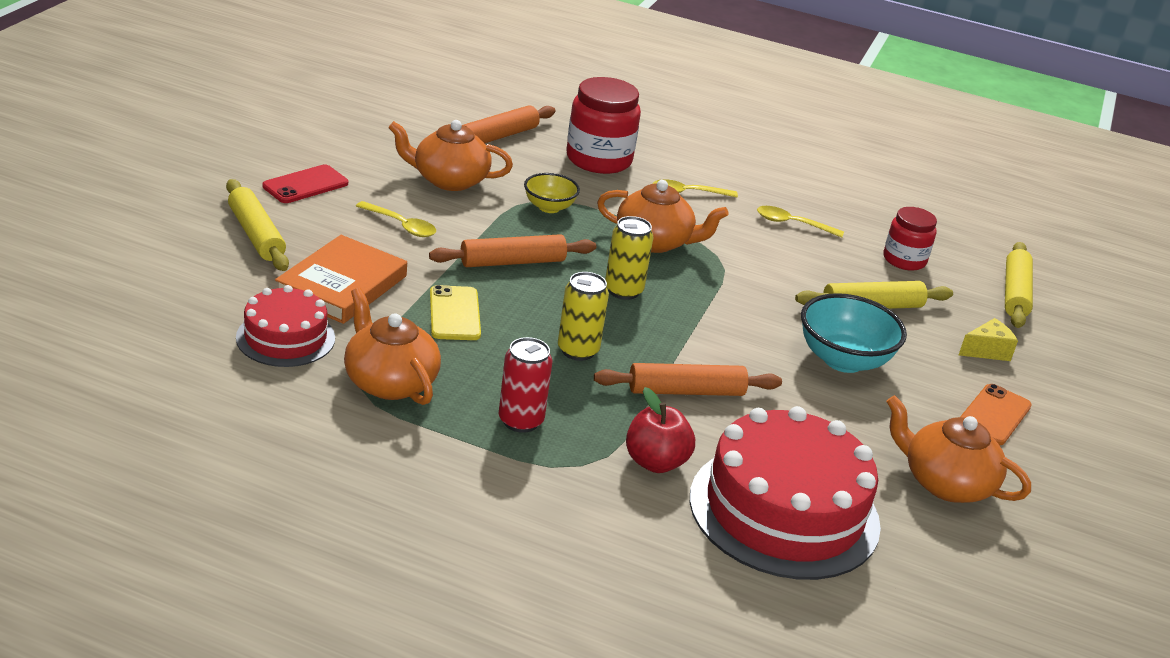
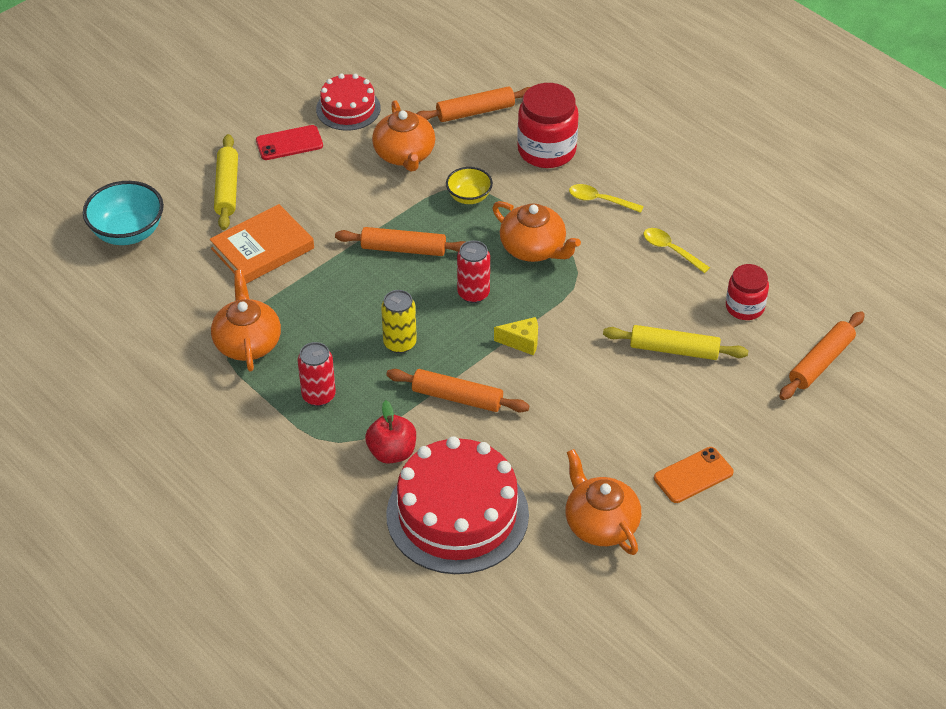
camera: 30 degrees right, 15 degrees up
(285, 338) = (198, 289): red cake -> red cake (348, 108)
(401, 225) = (339, 197): yellow spoon -> none
(449, 180) = (404, 155): orange teapot -> orange teapot turned 135 degrees counterclockwise
(454, 314) = (329, 291): yellow phone -> none
(623, 291) = (473, 293): yellow can -> red can
(843, 360) = (606, 396): turquoise bowl -> turquoise bowl (128, 232)
(986, 351) = (741, 414): yellow cheese -> yellow cheese (522, 342)
(1015, 293) = (820, 362): yellow rolling pin -> orange rolling pin

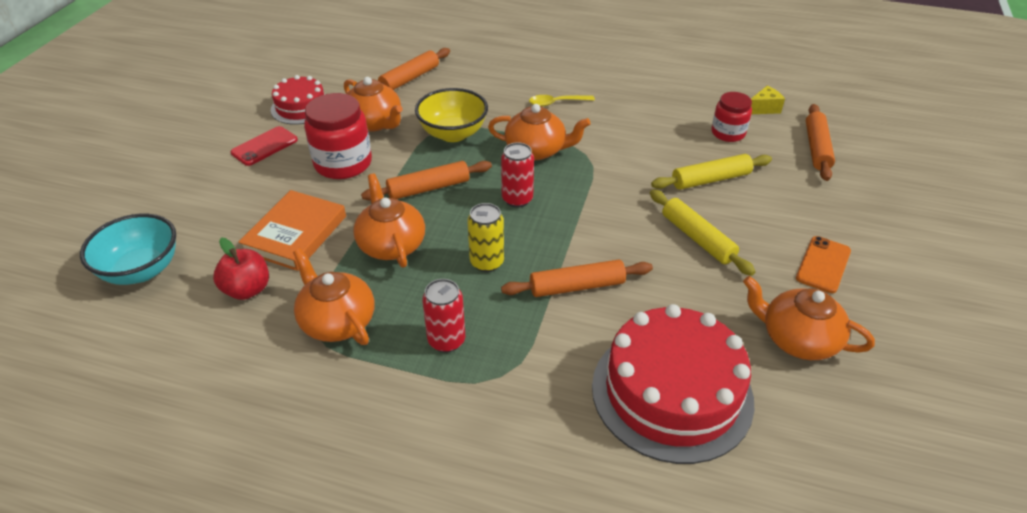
camera: 30 degrees left, 5 degrees down
(227, 188) = (226, 198): yellow rolling pin -> yellow rolling pin (697, 238)
(333, 292) = (391, 244): none -> orange teapot
(392, 452) = (560, 362): red apple -> red apple (247, 290)
(469, 197) = (453, 134): yellow bowl -> yellow bowl, size x1.67
(522, 342) = (590, 220): yellow cheese -> yellow cheese (764, 108)
(546, 150) = (487, 85): red jar -> red jar (343, 163)
(671, 250) = (639, 116): yellow spoon -> none

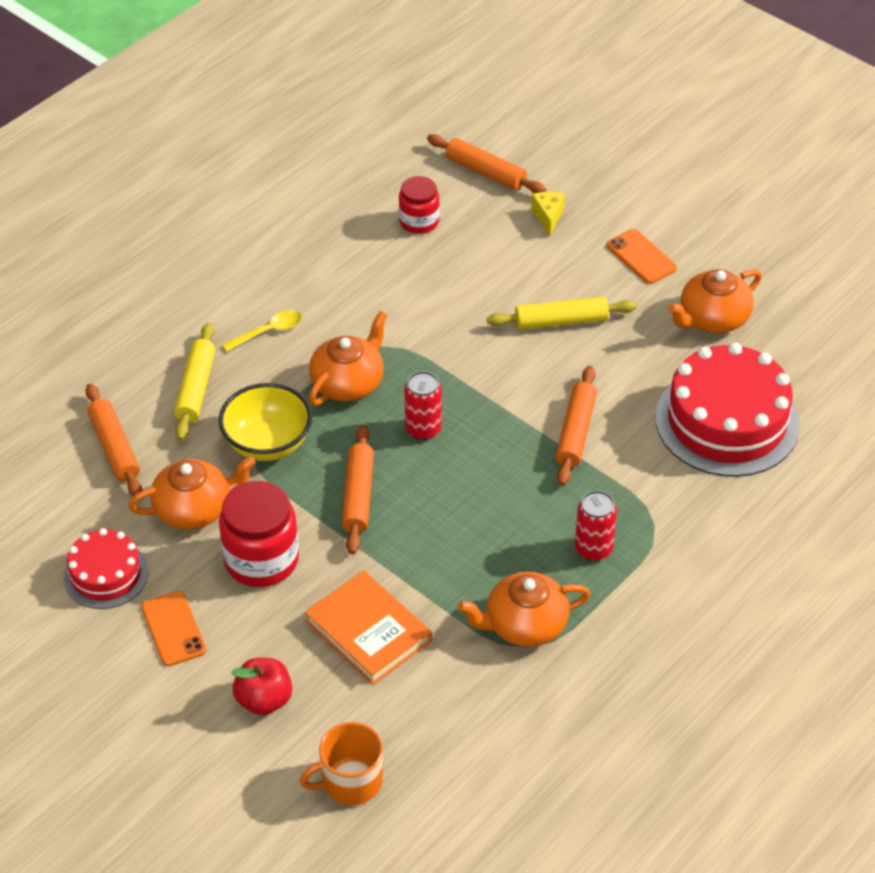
camera: 65 degrees left, 5 degrees up
(141, 270) = (350, 781): turquoise bowl -> orange mug
(247, 290) = (437, 690): red apple -> red apple (264, 700)
(264, 146) = (173, 629): red phone -> orange phone
(391, 244) = (434, 553): orange teapot -> none
(487, 262) = (505, 486): yellow can -> none
(556, 103) = (268, 331): yellow spoon -> yellow spoon turned 135 degrees counterclockwise
(710, 179) = (484, 271): yellow rolling pin -> yellow rolling pin (196, 388)
(764, 108) = (396, 173): yellow cheese -> yellow cheese (548, 217)

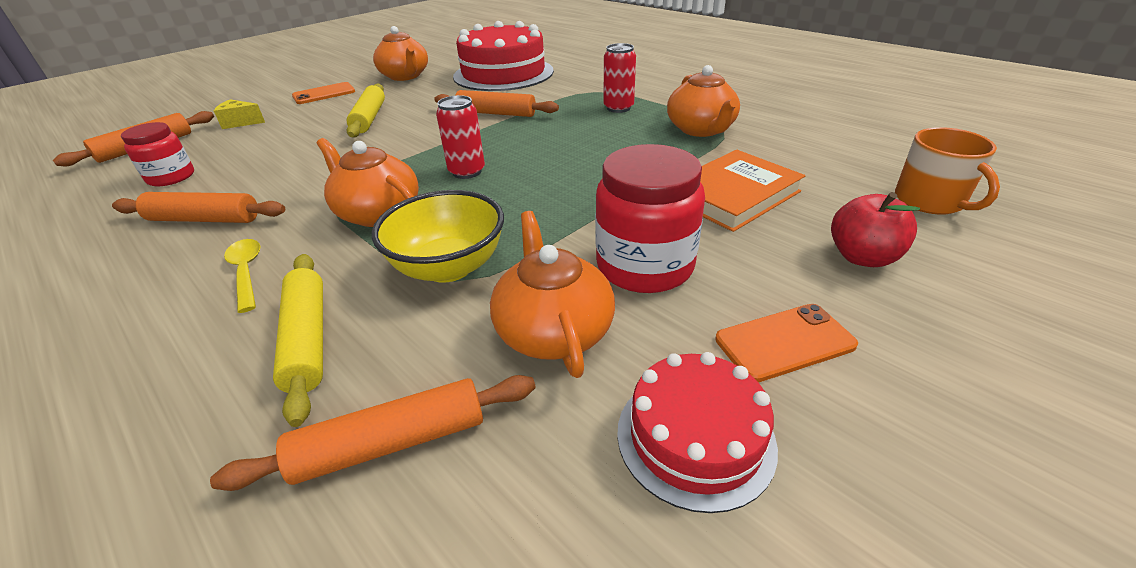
camera: 85 degrees left, 10 degrees down
(196, 388) = (308, 339): yellow rolling pin -> yellow rolling pin turned 60 degrees clockwise
(358, 496) = (548, 204): orange rolling pin -> orange rolling pin (204, 219)

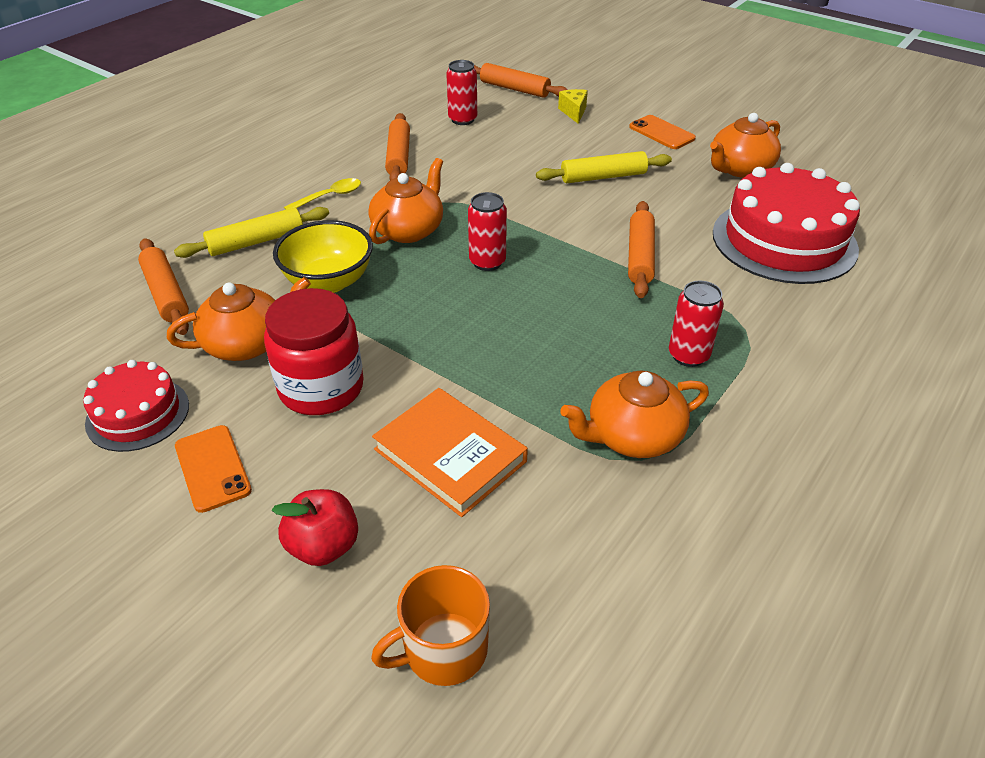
camera: 80 degrees right, 5 degrees up
(171, 177) = (462, 119): red jar -> red can

